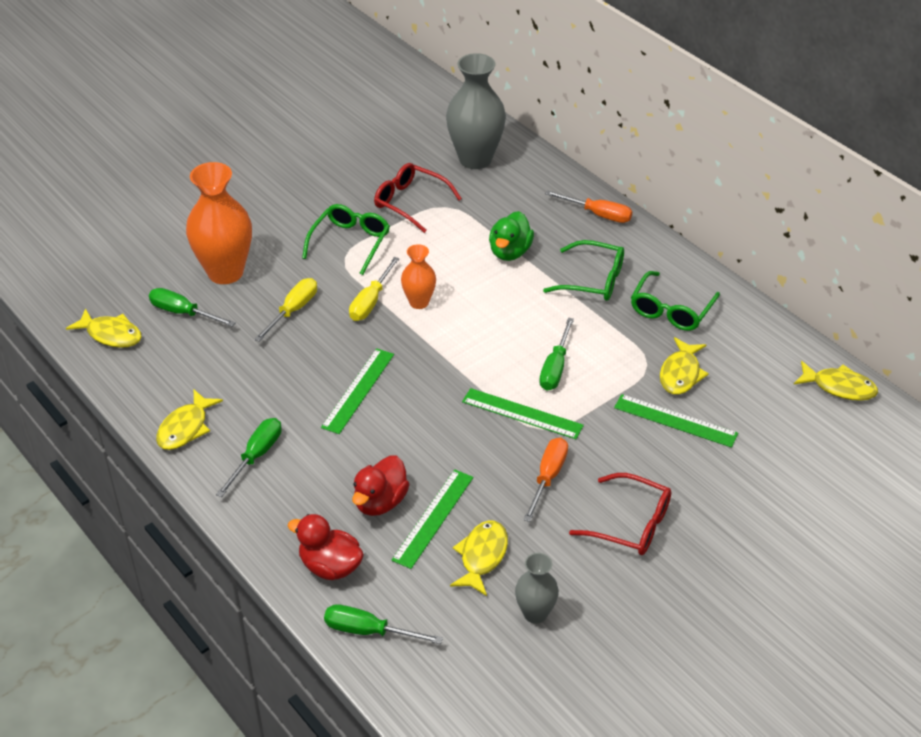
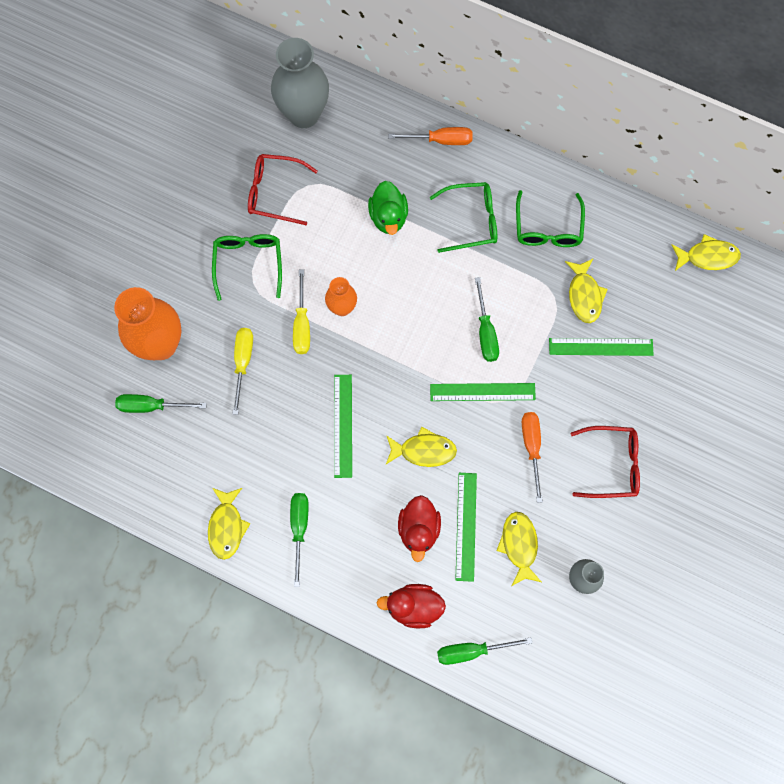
camera: 25 degrees left, 30 degrees up
(111, 334) = (105, 457): yellow fish -> yellow fish (423, 450)

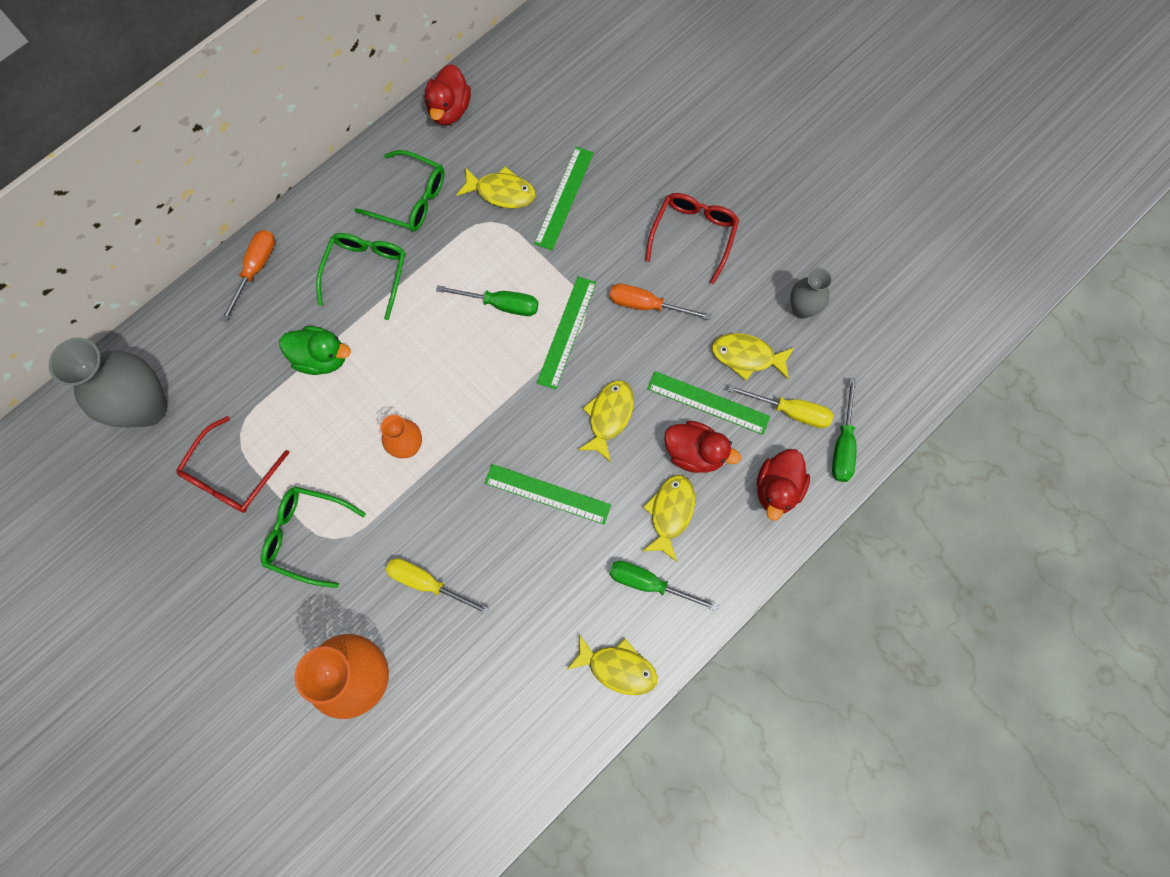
camera: 70 degrees left, 0 degrees up
(151, 406) = (437, 712): green screwdriver -> none
(302, 324) = (409, 499): yellow screwdriver -> yellow screwdriver (790, 411)
(641, 226) = (449, 109): none -> red duck
(707, 257) = (509, 63): yellow fish -> yellow fish (670, 513)

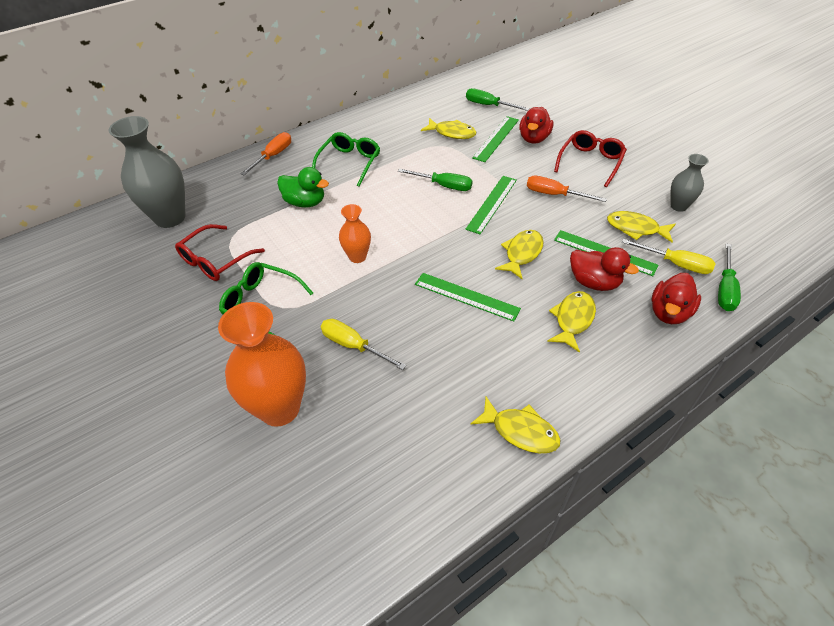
camera: 10 degrees right, 25 degrees down
(410, 199) = (388, 132): green glasses -> none
(449, 109) = (423, 96): red duck -> red duck (534, 138)
(649, 584) = (553, 368): green screwdriver -> green screwdriver (488, 105)

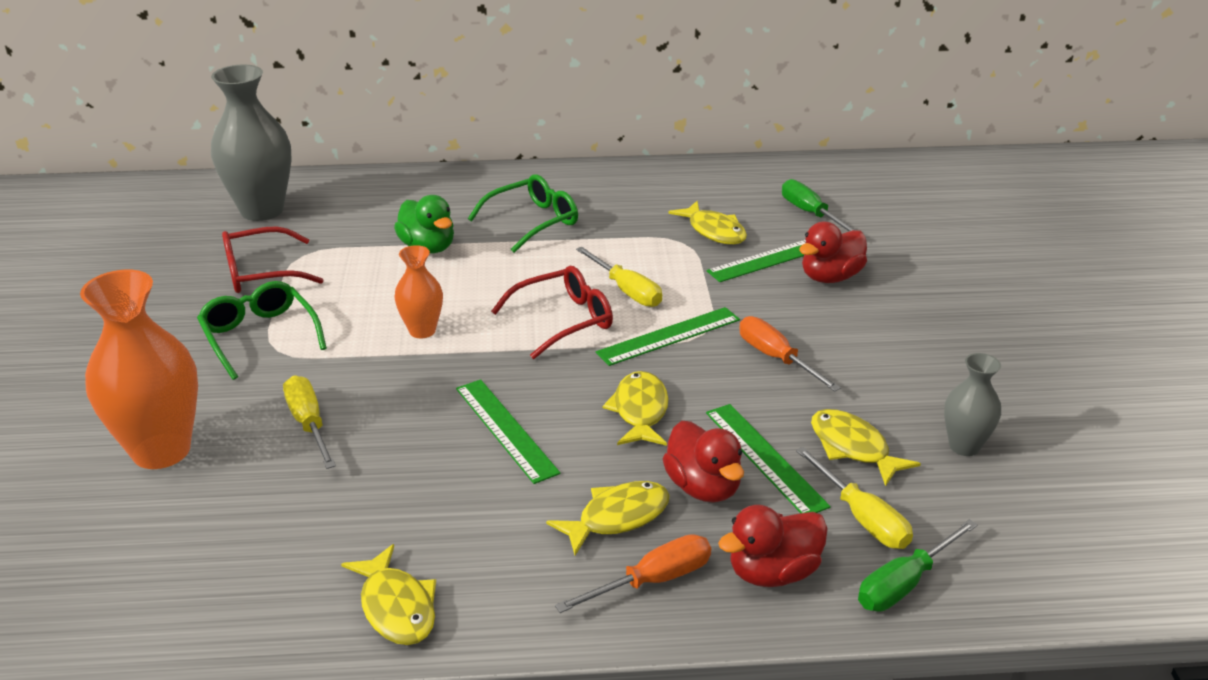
camera: 30 degrees right, 15 degrees down
(273, 156) = (448, 183): orange screwdriver -> orange screwdriver (652, 581)
(443, 186) = (626, 290): green screwdriver -> yellow screwdriver
(522, 253) = (640, 411): yellow fish -> yellow fish turned 60 degrees counterclockwise
(590, 162) = (885, 337): red glasses -> red glasses (563, 320)

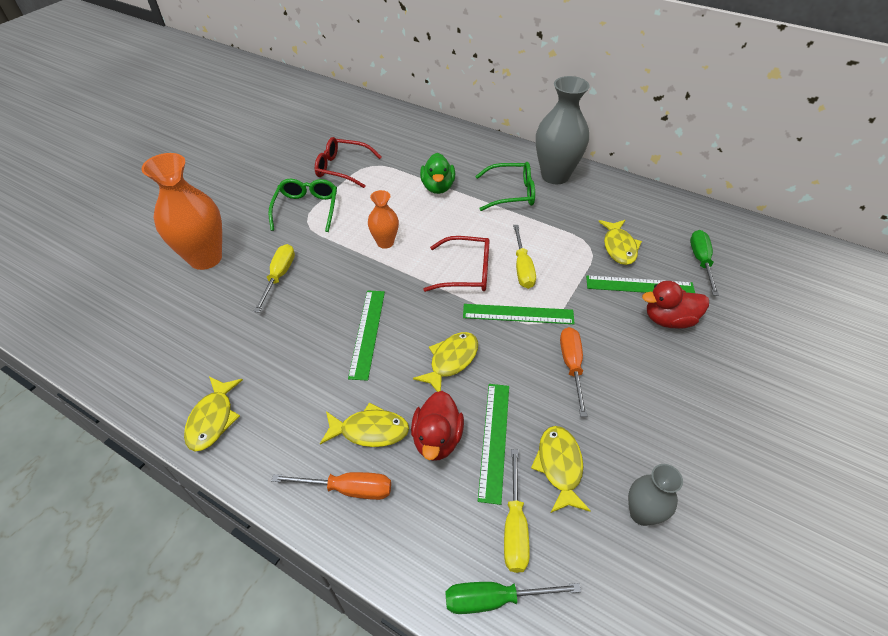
camera: 35 degrees right, 15 degrees up
(262, 210) = (377, 128): grey vase -> grey vase (555, 176)
(773, 572) = (420, 531): red duck -> none

